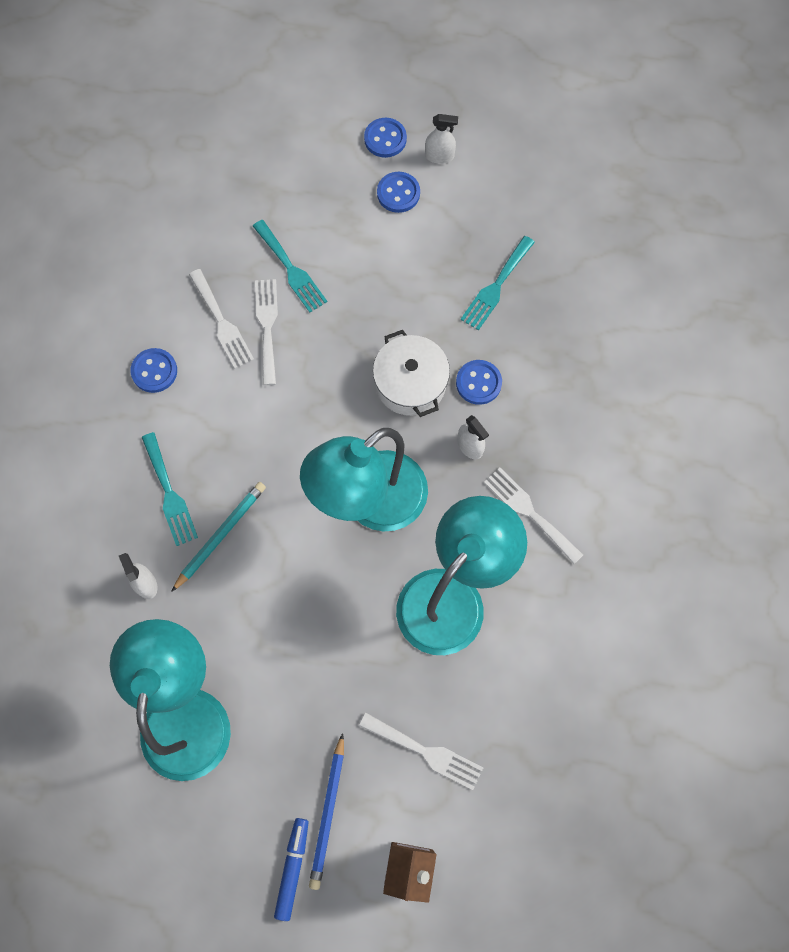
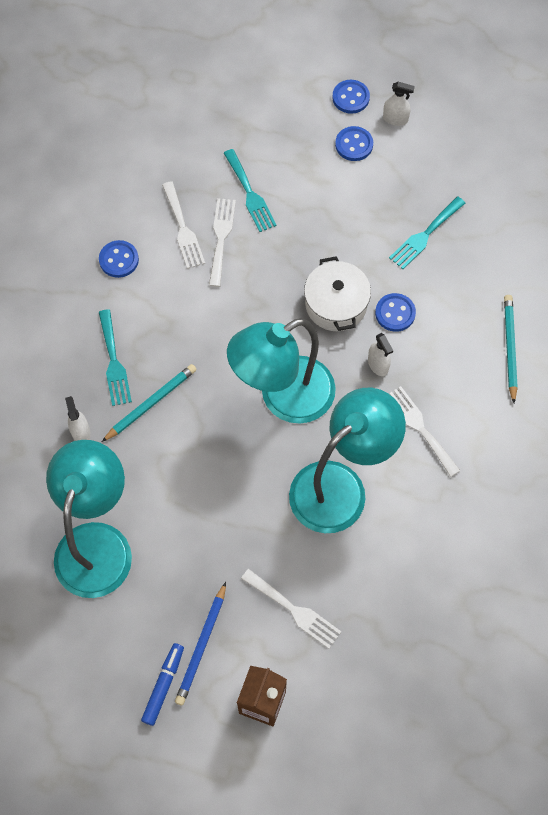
camera: 10 degrees right, 5 degrees down
(613, 402) = (509, 348): none -> turquoise pencil

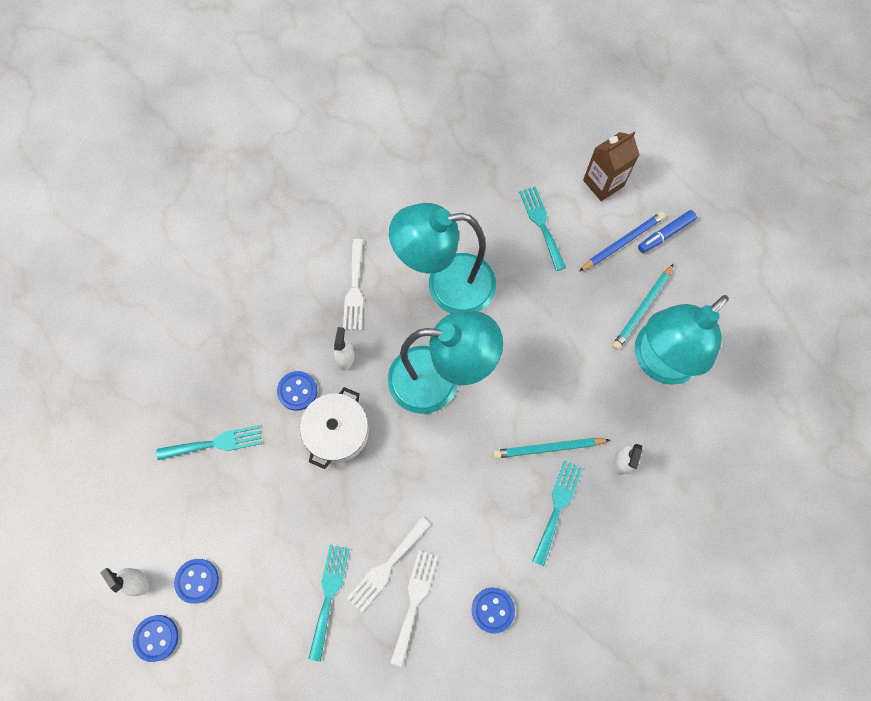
camera: 145 degrees left, 5 degrees up
(294, 610) = (541, 224): white fork -> turquoise fork
(509, 348) = (236, 303): turquoise pencil -> turquoise pencil (642, 308)

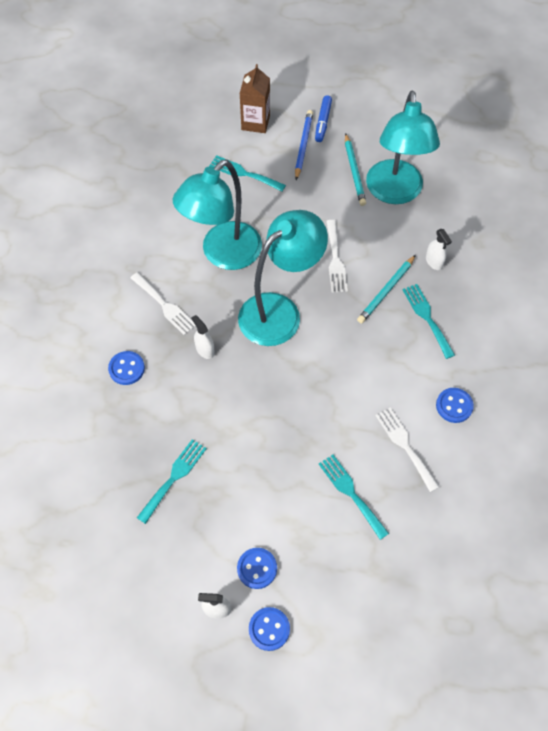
camera: 45 degrees left, 10 degrees down
(297, 391) = (195, 397): blue button -> blue button (126, 368)
(337, 432) = (249, 396): white pot -> none
(386, 567) = (367, 443): white fork -> white fork (335, 260)

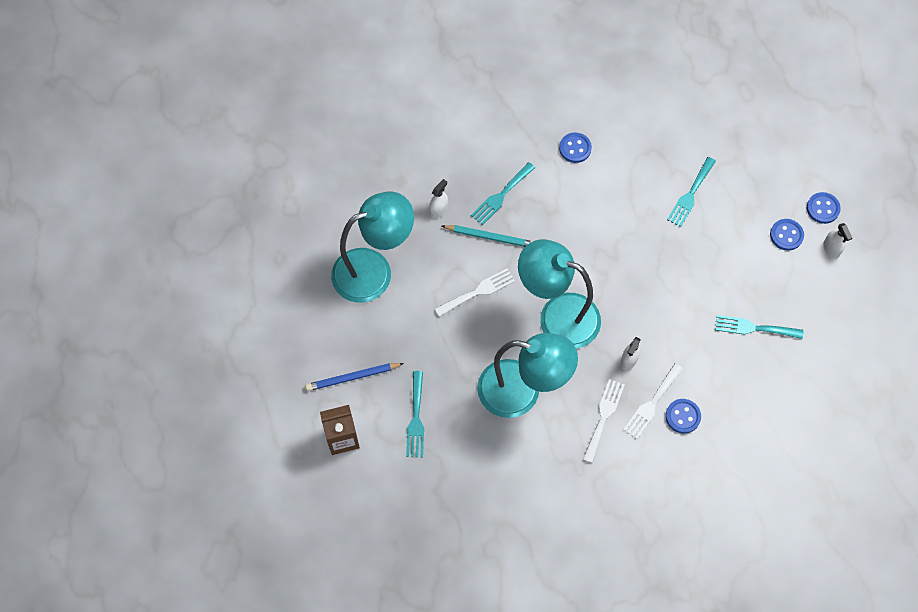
camera: 115 degrees left, 5 degrees up
(323, 122) = (312, 371): blue marker -> none
(354, 171) = (364, 316): turquoise pencil -> none
(405, 445) = (629, 171): white fork -> white fork (651, 404)

